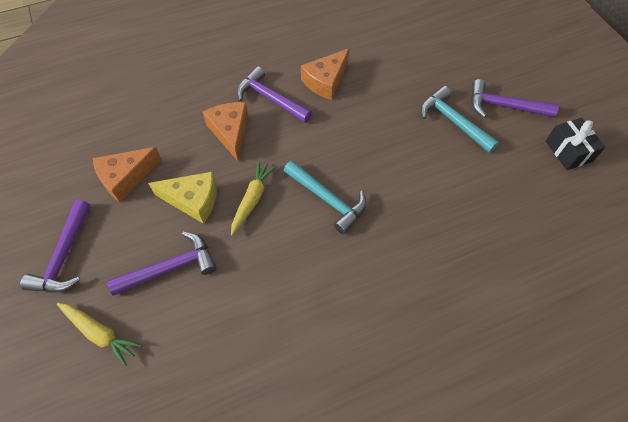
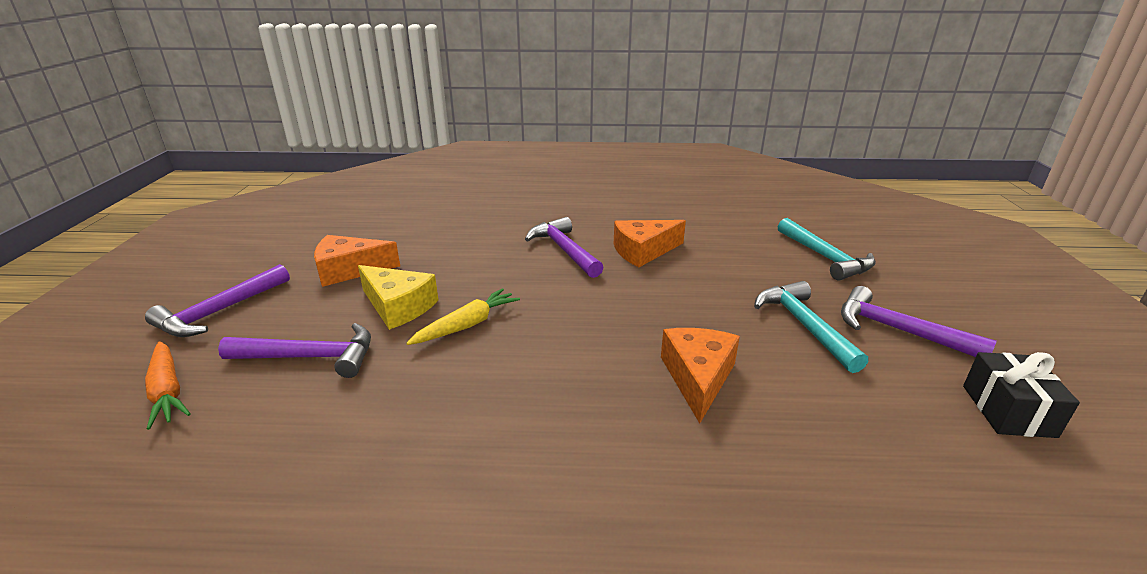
camera: 25 degrees right, 30 degrees down
(100, 333) = (167, 391): yellow carrot -> orange carrot
(230, 132) = (494, 264): orange cheese -> orange cheese (698, 377)
(328, 200) = (563, 353): turquoise hammer -> turquoise hammer (825, 257)

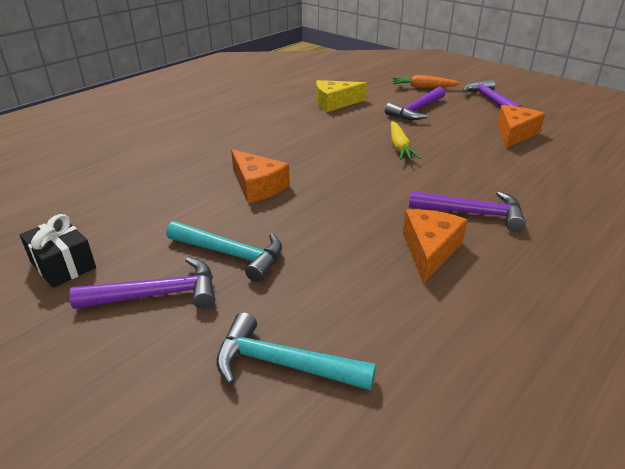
camera: 130 degrees right, 5 degrees up
(398, 306) = (445, 136): yellow cheese -> yellow cheese (335, 103)

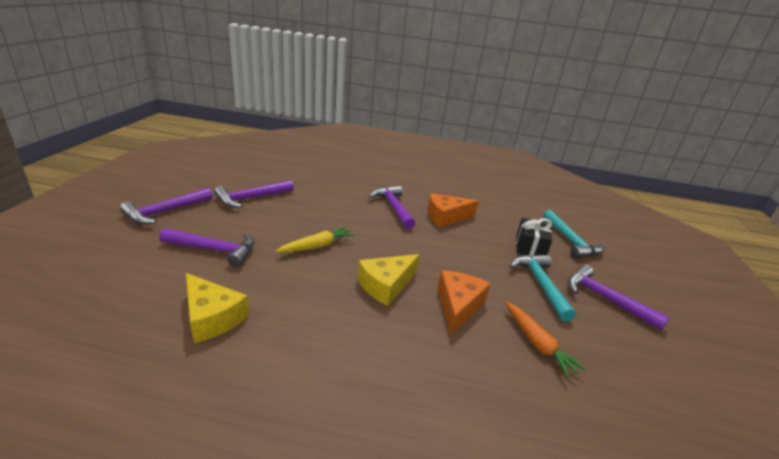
camera: 125 degrees left, 5 degrees down
(63, 265) = (664, 365): black gift -> black gift (530, 247)
(316, 162) = (386, 285): none -> yellow cheese
(423, 87) = (124, 256): orange carrot -> orange carrot (537, 344)
(514, 134) = (251, 198): orange cheese -> purple hammer

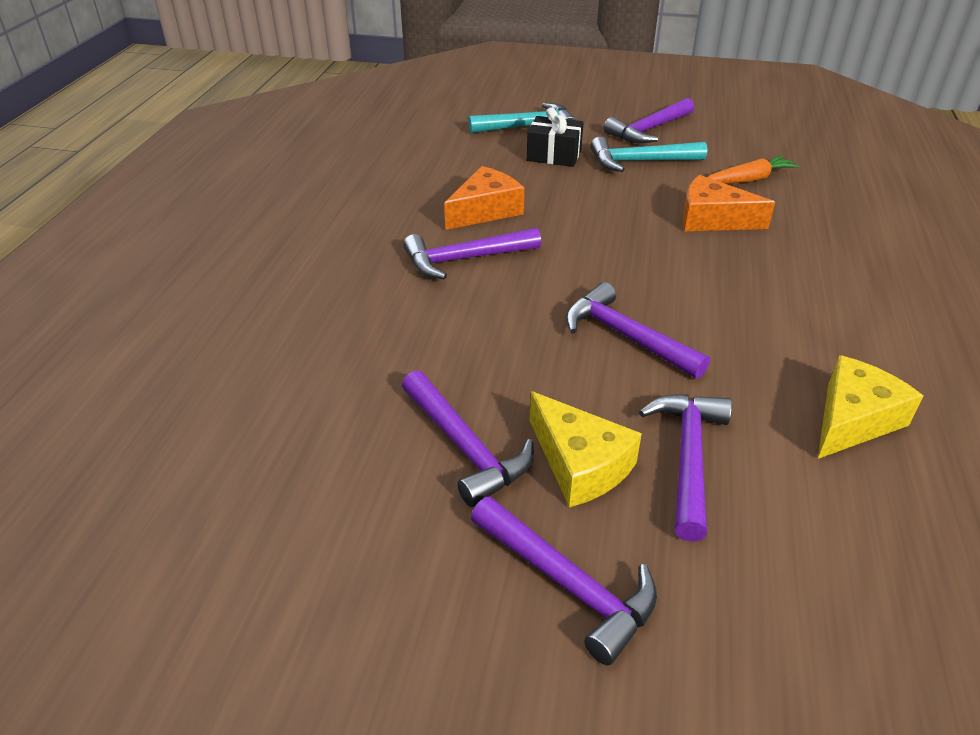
camera: 85 degrees left, 10 degrees up
(317, 246) = (625, 336): yellow carrot -> purple hammer
(386, 285) = (698, 270): yellow cheese -> yellow cheese (580, 464)
(446, 217) = (485, 210): orange cheese -> orange cheese turned 120 degrees counterclockwise

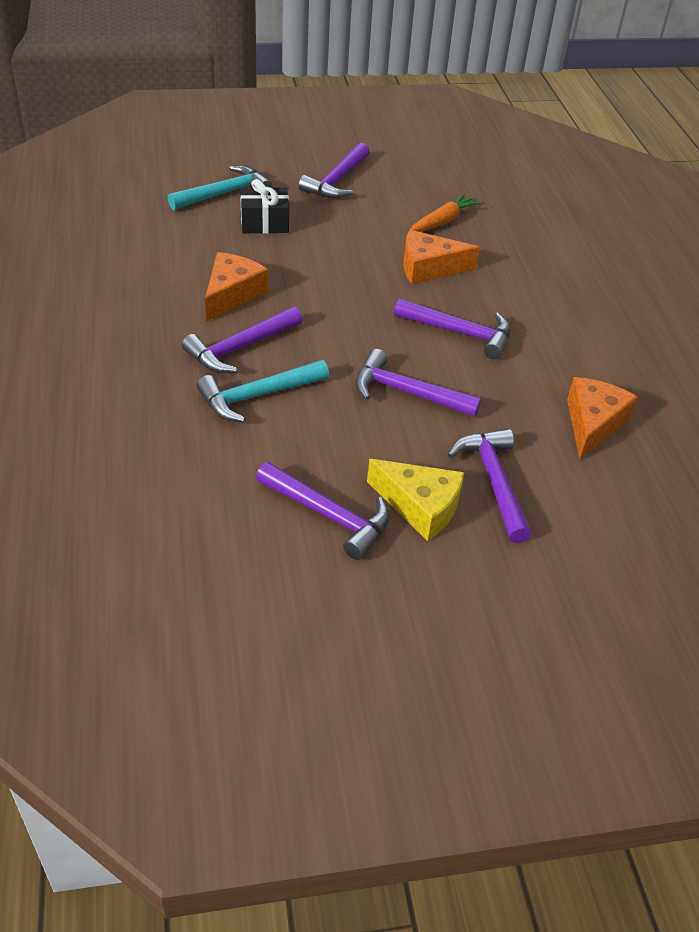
camera: 25 degrees left, 5 degrees up
(568, 584) = (452, 595): purple hammer -> purple hammer (460, 333)
(640, 162) = (344, 218): turquoise hammer -> turquoise hammer (257, 396)
(853, 420) = (592, 424): yellow cheese -> orange cheese

